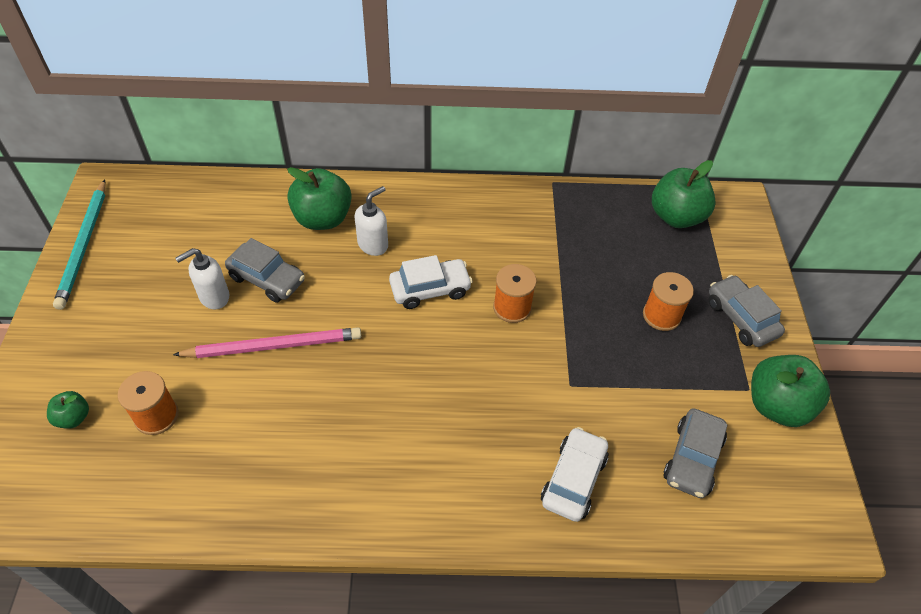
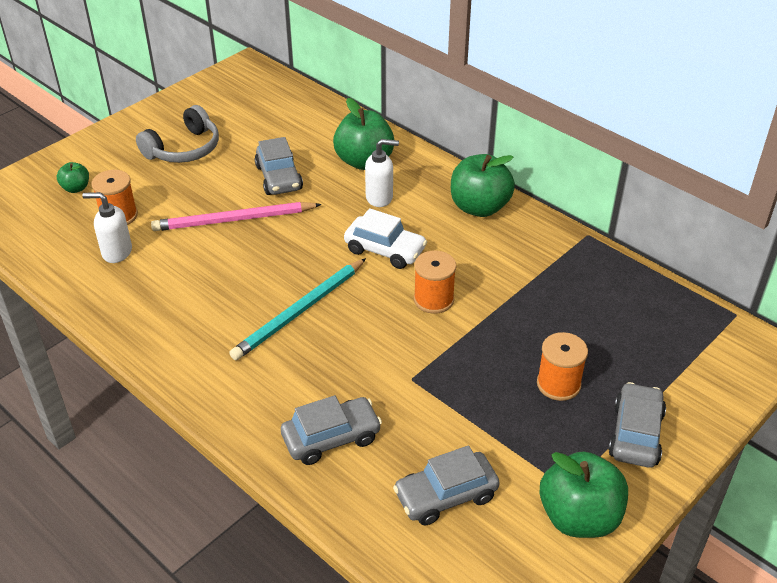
camera: 45 degrees right, 10 degrees down
(84, 246) = (192, 96): turquoise pencil -> turquoise pencil (299, 311)
(141, 305) = (184, 149): none -> grey headphones
(214, 297) = (232, 169): white soap dispenser -> white soap dispenser (116, 252)
(274, 346) = (233, 220): pink pencil -> pink pencil turned 135 degrees clockwise
(573, 480) = (331, 438): white car -> grey car
(676, 217) = (677, 324): green apple -> green apple (479, 207)

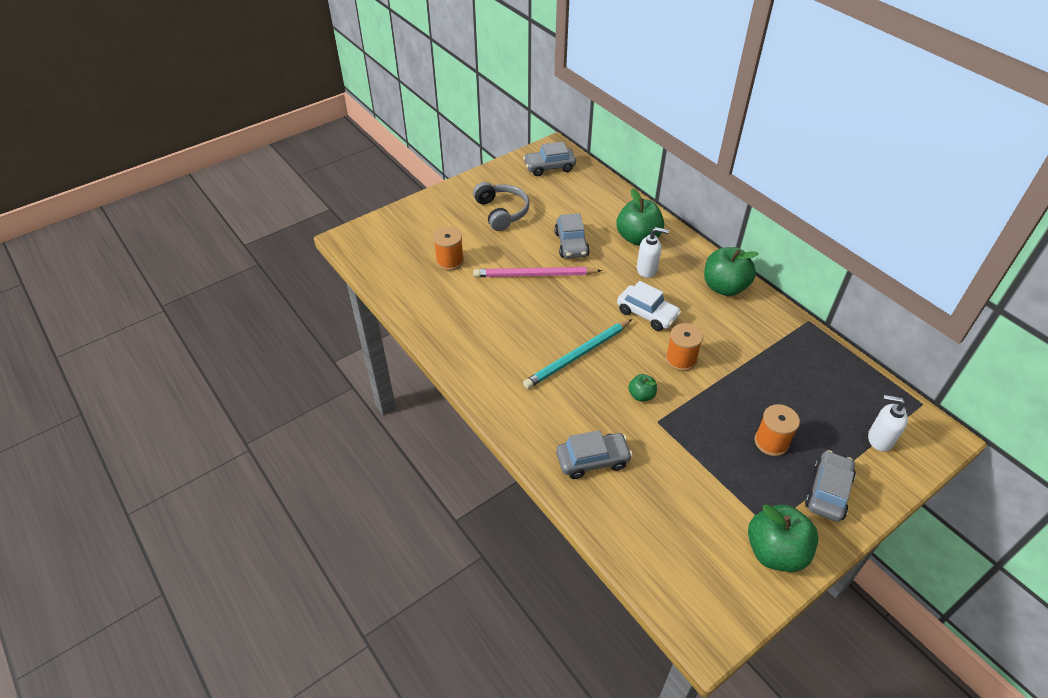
camera: 10 degrees right, 5 degrees up
(76, 188) = (420, 235): green apple -> green apple (641, 395)
(116, 252) = (446, 290): white soap dispenser -> white soap dispenser (879, 439)
(184, 149) = (501, 212): grey headphones -> grey headphones turned 75 degrees counterclockwise
(446, 496) = (674, 519): grey car -> grey car (549, 167)

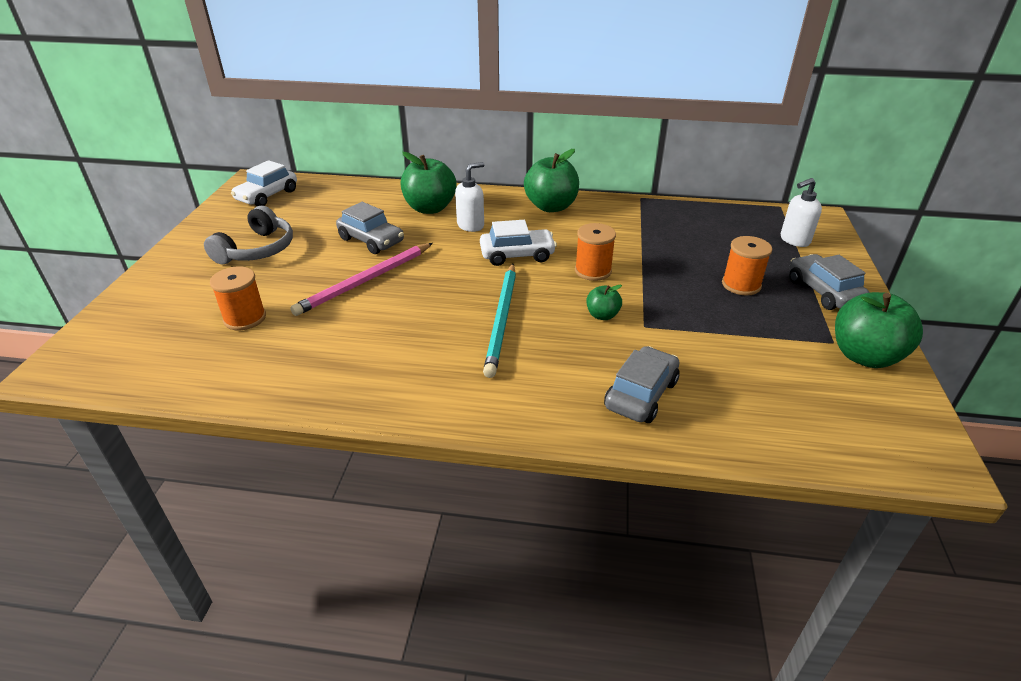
camera: 45 degrees left, 10 degrees down
(501, 212) = (257, 249): grey headphones -> grey headphones turned 90 degrees clockwise
(549, 167) = (267, 196): grey car -> white car

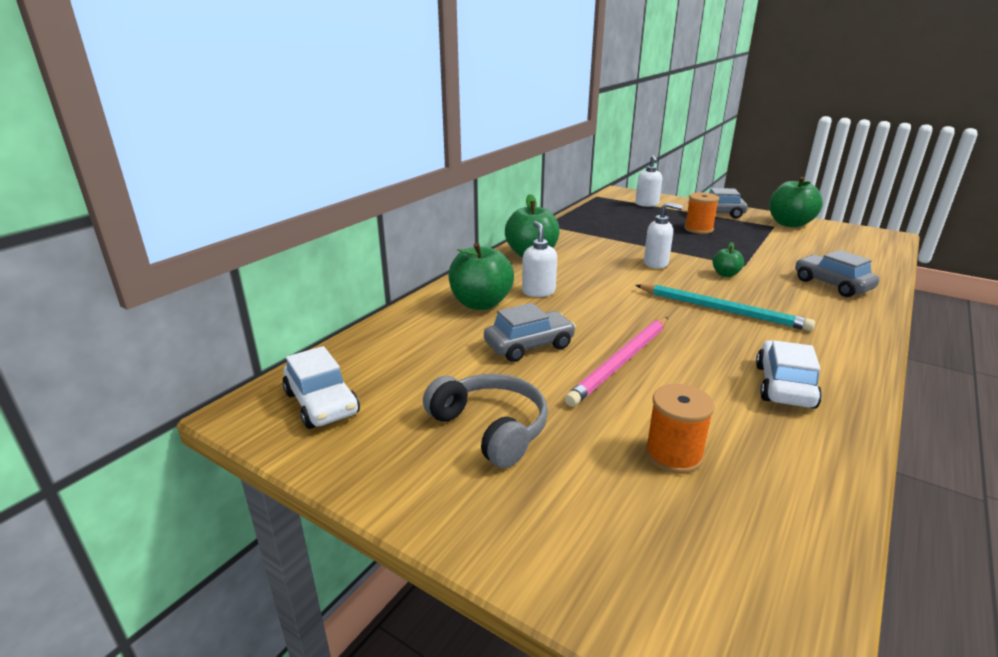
camera: 65 degrees left, 10 degrees down
(365, 281) = (621, 362): pink pencil -> pink pencil turned 60 degrees clockwise
(517, 255) = (612, 284): white car -> white car (784, 386)
(593, 271) = (656, 263): orange spool -> white soap dispenser

